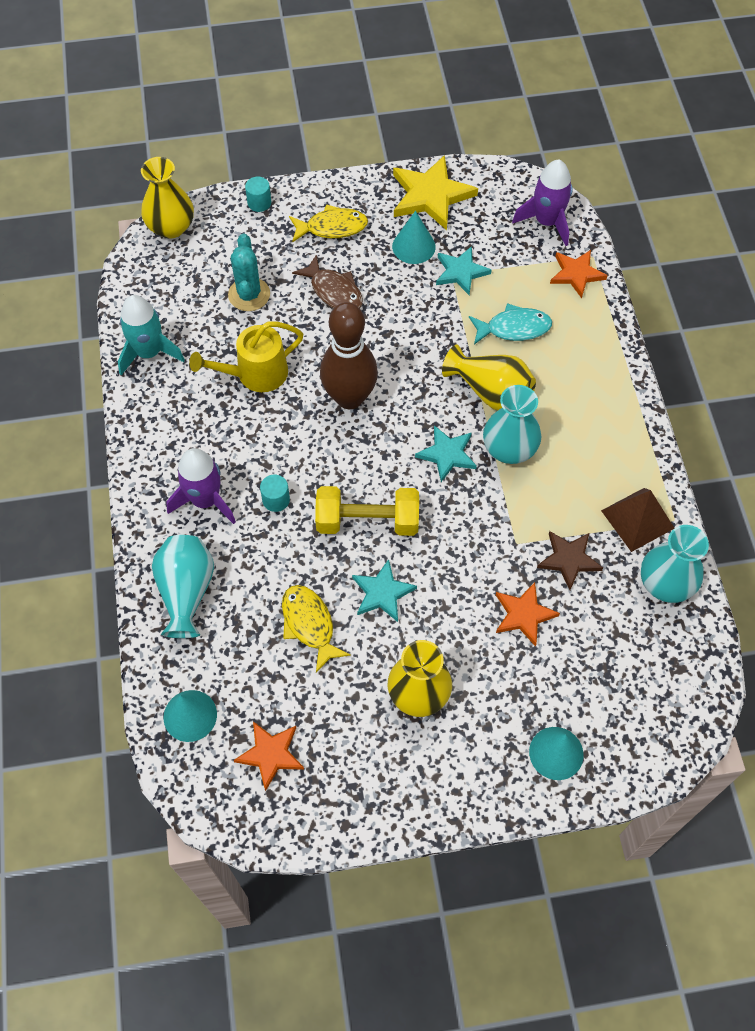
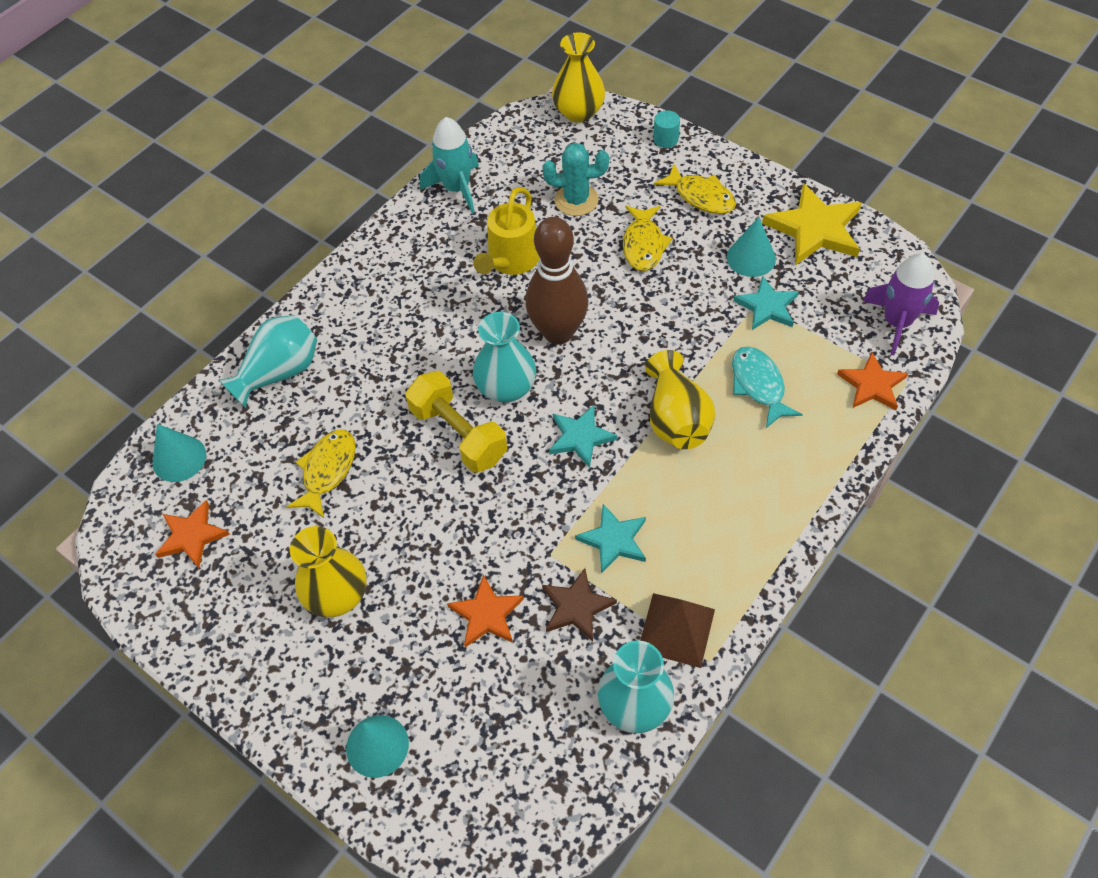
camera: 50 degrees right, 5 degrees down
(205, 500) = (368, 320): purple rocket -> none
(249, 294) = (576, 200): turquoise cactus -> turquoise cactus turned 45 degrees clockwise
(255, 374) = (511, 260): yellow watering can -> yellow watering can turned 90 degrees counterclockwise
(276, 500) = (415, 361): turquoise cylinder -> none
(334, 291) = (643, 245): brown fish -> yellow fish
(382, 593) = (404, 496): turquoise star -> turquoise star (614, 540)
(509, 449) = (636, 476): turquoise vase -> turquoise vase (506, 388)
(514, 328) = (759, 385): turquoise fish -> turquoise fish turned 150 degrees counterclockwise

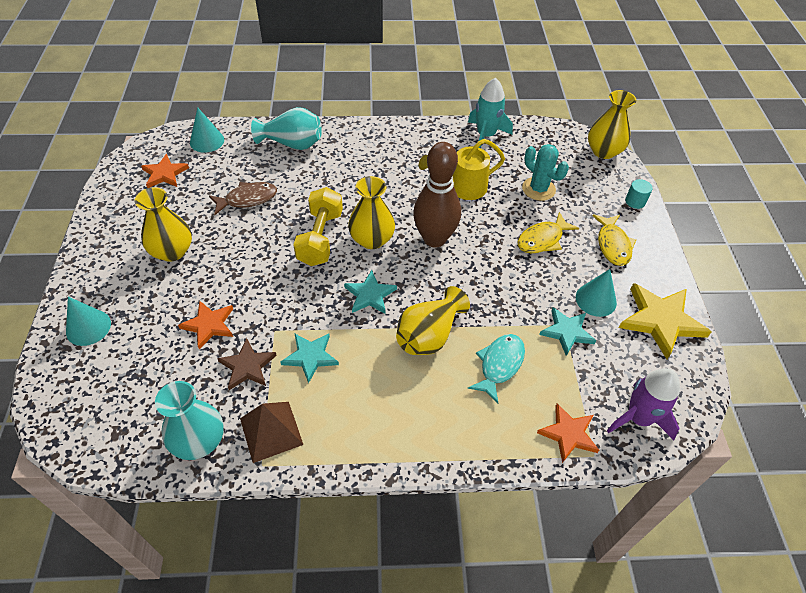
camera: 45 degrees right, 5 degrees down
(327, 471) = (247, 199): yellow fish -> brown fish
(506, 388) = (372, 239): turquoise vase -> yellow vase

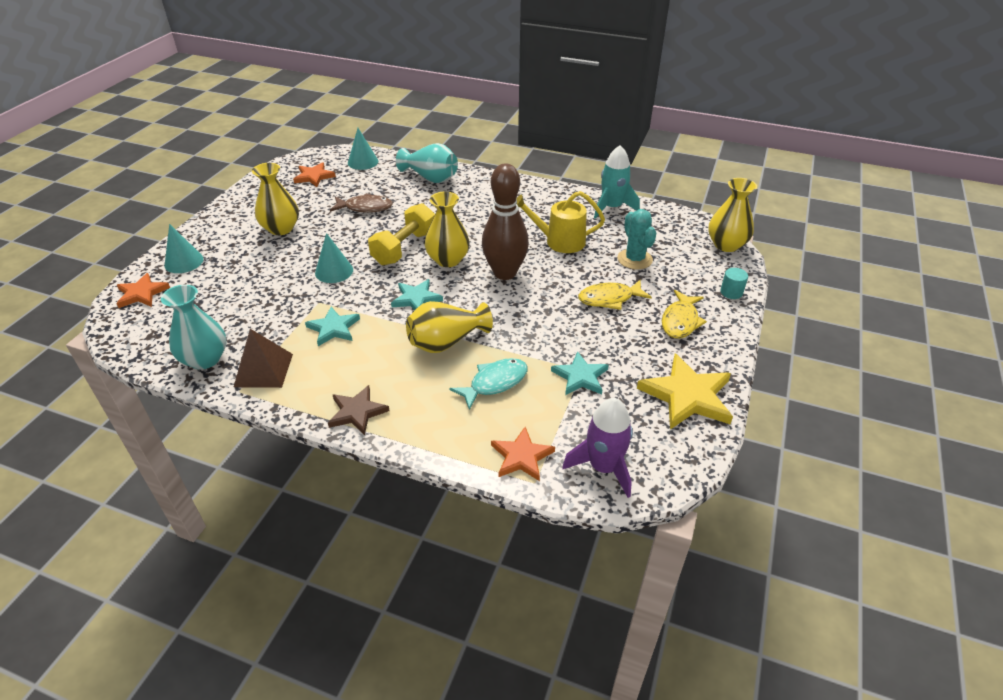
camera: 25 degrees right, 10 degrees down
(209, 325) = (271, 284): orange star -> orange star (142, 293)
(247, 366) = (279, 320): brown star -> brown star (357, 412)
(596, 300) = (629, 360): turquoise cone -> turquoise cone (334, 271)

